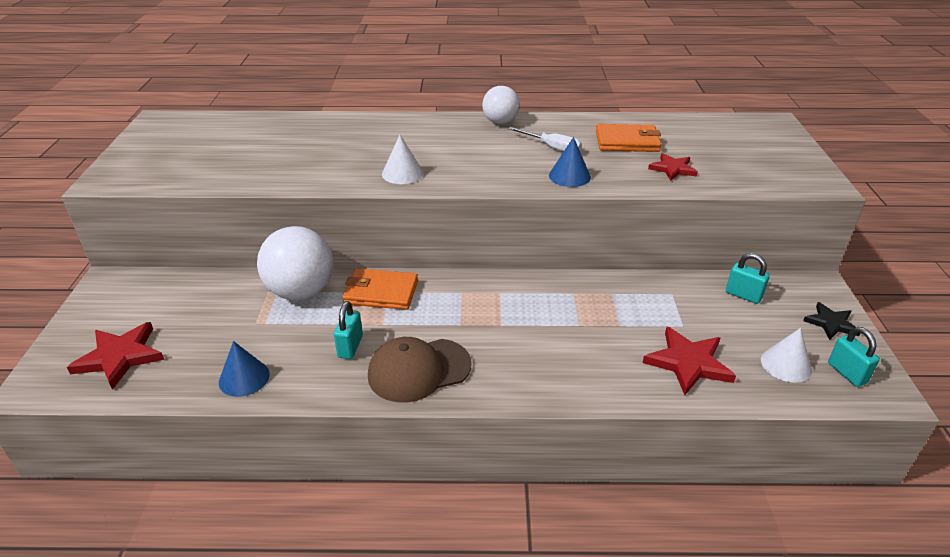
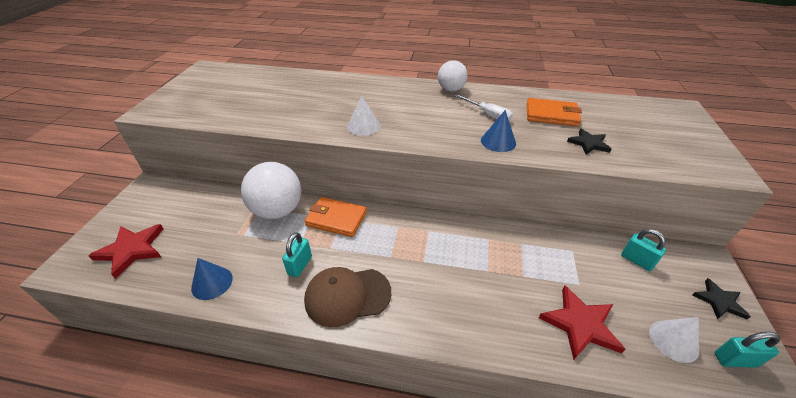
camera: 10 degrees right, 5 degrees up
(672, 169) = (588, 143): red star -> black star
(847, 373) = (735, 360): turquoise padlock -> turquoise padlock turned 75 degrees counterclockwise

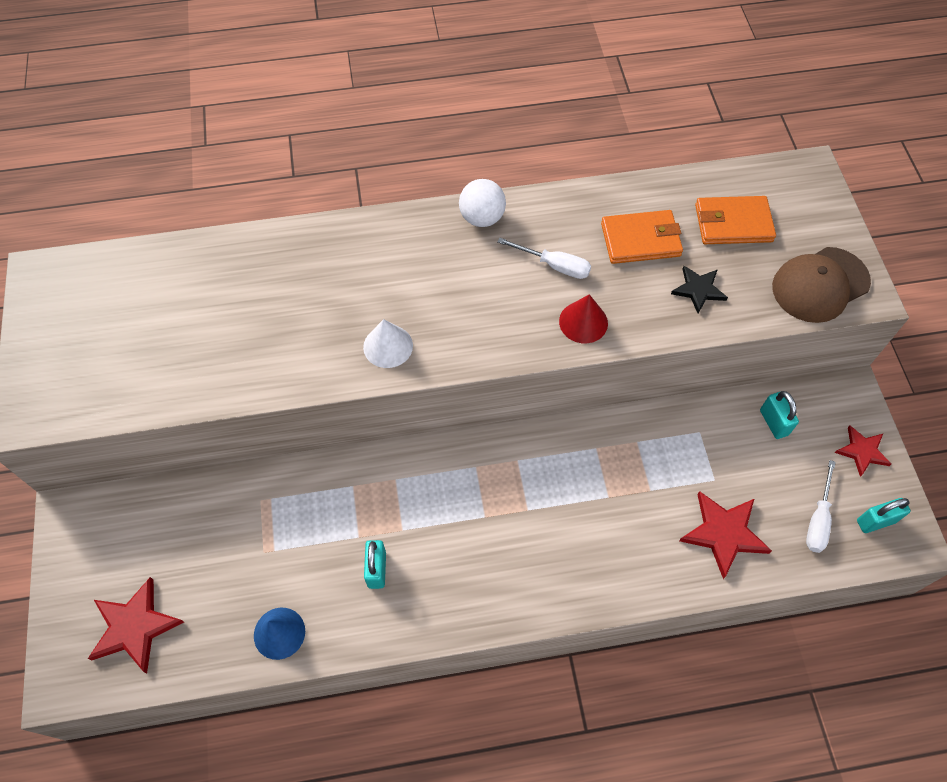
camera: 20 degrees left, 20 degrees up
(278, 210) = (298, 495): white ball -> none
(336, 219) = (387, 481): orange wallet -> orange wallet (733, 223)
(347, 296) = (456, 590): brown cap -> brown cap (820, 285)
(498, 141) = (583, 322): blue cone -> red cone
(636, 260) = (773, 422): turquoise padlock -> turquoise padlock turned 45 degrees clockwise
(673, 340) = (818, 519): white cone -> white screwdriver
(719, 301) = (862, 451): black star -> red star

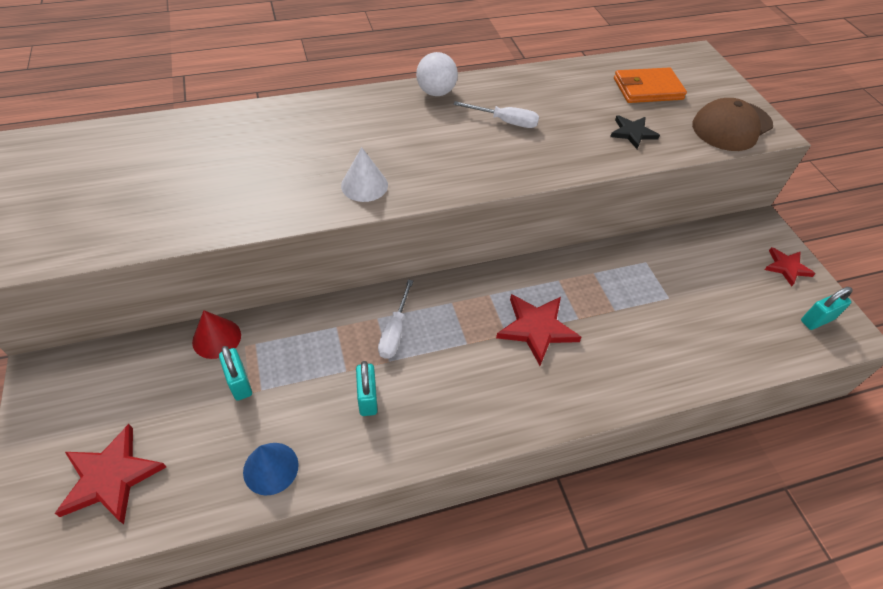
camera: 10 degrees left, 10 degrees down
(583, 322) = (539, 159): red cone -> red cone (216, 338)
(640, 240) = (575, 102): orange wallet -> none
(724, 533) = (689, 340): red star -> red star (537, 329)
(773, 422) = (706, 250): turquoise padlock -> turquoise padlock (239, 383)
(818, 519) = (767, 322): white screwdriver -> white screwdriver (395, 331)

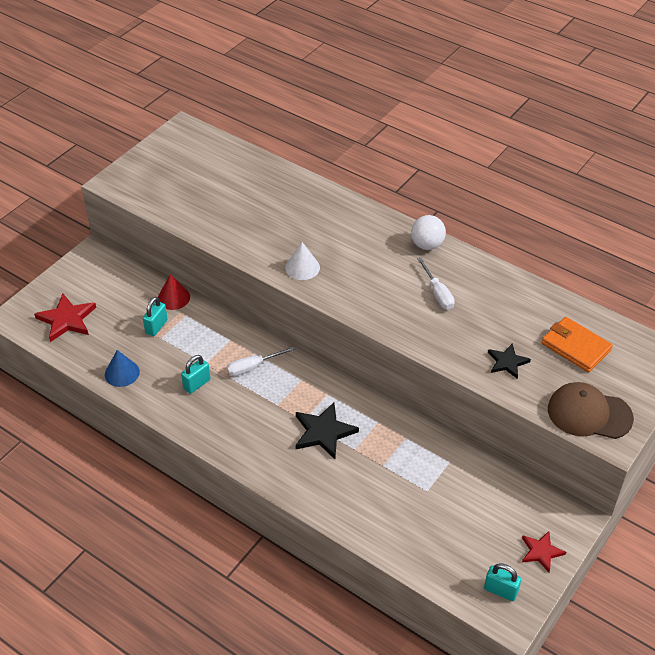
camera: 55 degrees right, 5 degrees down
(537, 329) = (323, 432): red star -> black star

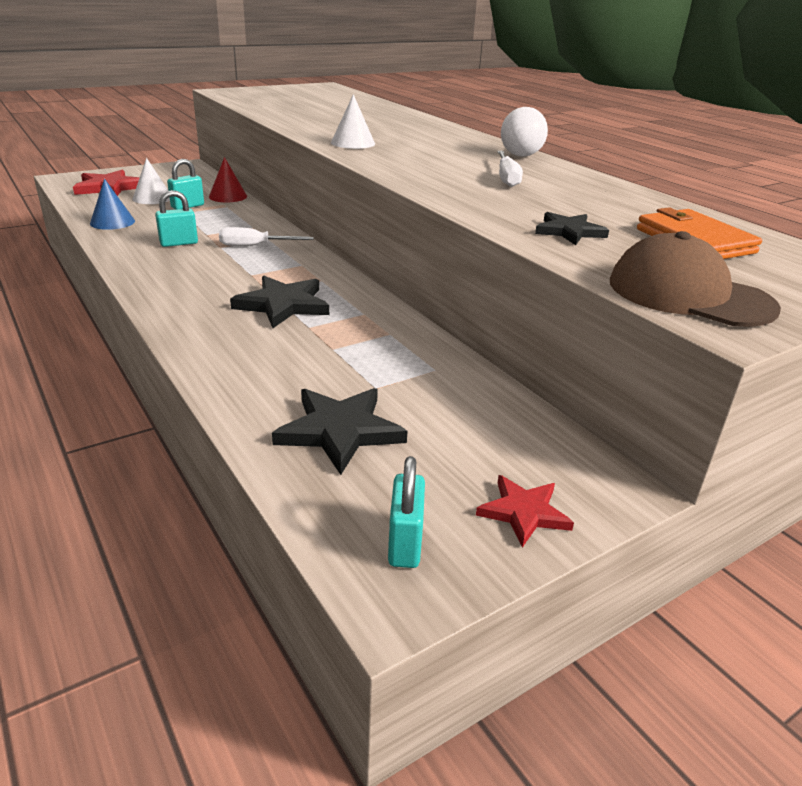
camera: 20 degrees right, 15 degrees down
(117, 323) = (152, 198): none -> white cone
(430, 532) = (340, 431): none -> black star
(500, 590) = (405, 543): turquoise padlock -> turquoise padlock turned 45 degrees clockwise

